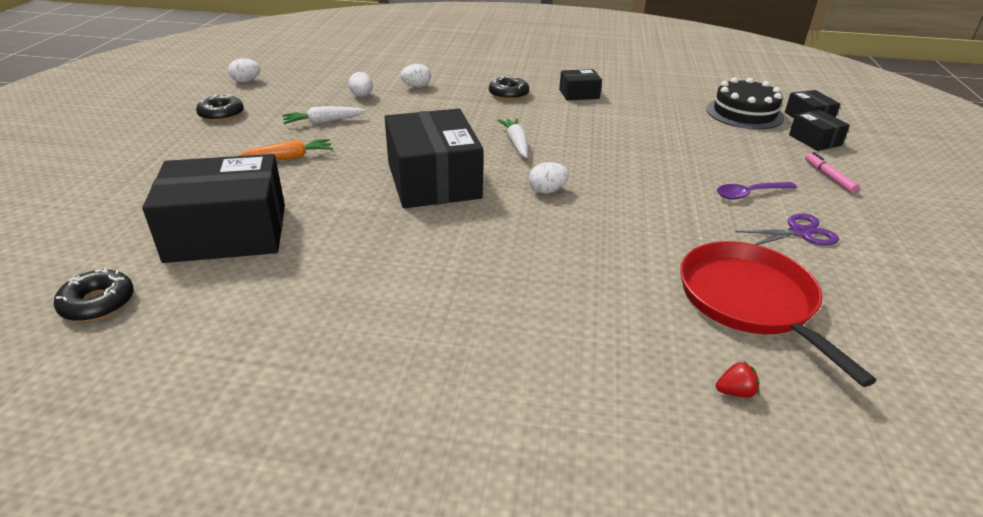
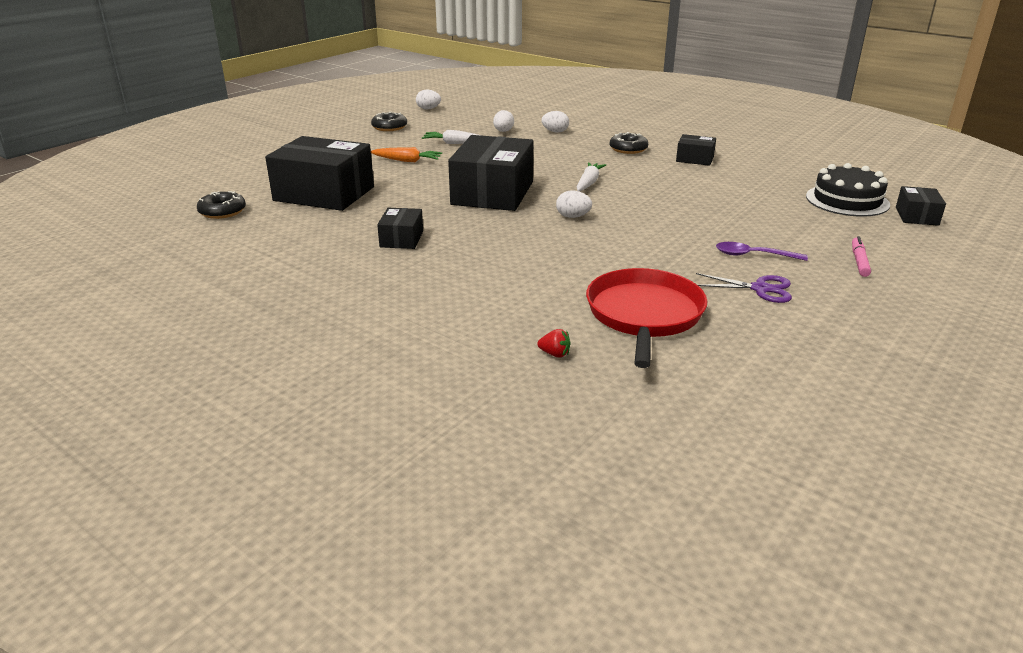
camera: 30 degrees right, 5 degrees down
(815, 140) = (893, 233): black box -> black box (401, 239)

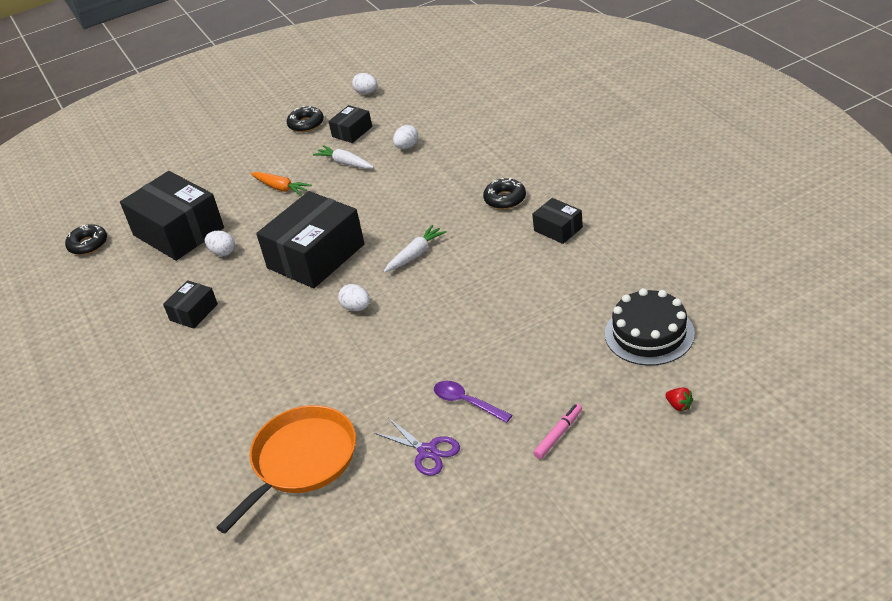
camera: 30 degrees right, 10 degrees up
(555, 132) = (457, 154): white egg -> white egg (223, 252)
(555, 354) = (197, 489): red strawberry -> red strawberry (679, 405)
(644, 315) = (301, 461): red pan -> orange pan
(917, 216) = (697, 376): black box -> black box (352, 132)

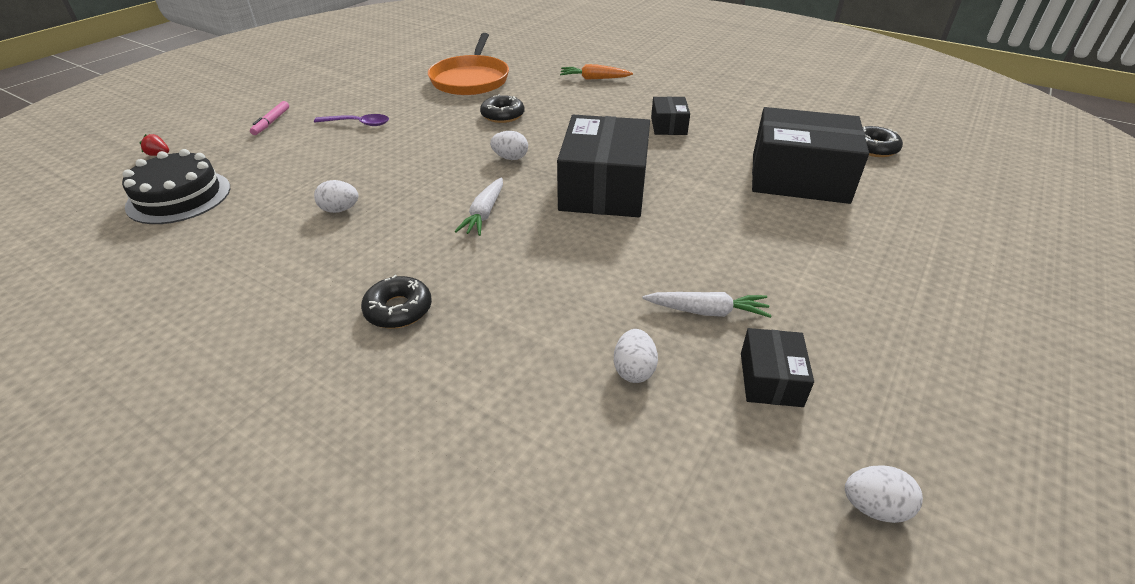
camera: 145 degrees right, 0 degrees up
(223, 252) = (715, 171): white egg -> white egg (340, 210)
(281, 188) = (753, 251): orange carrot -> orange carrot (594, 79)
(306, 124) = (878, 375): black donut -> black donut (502, 115)
(427, 451) = (377, 98): purple scissors -> none
(558, 229) = (301, 282): black box -> none

